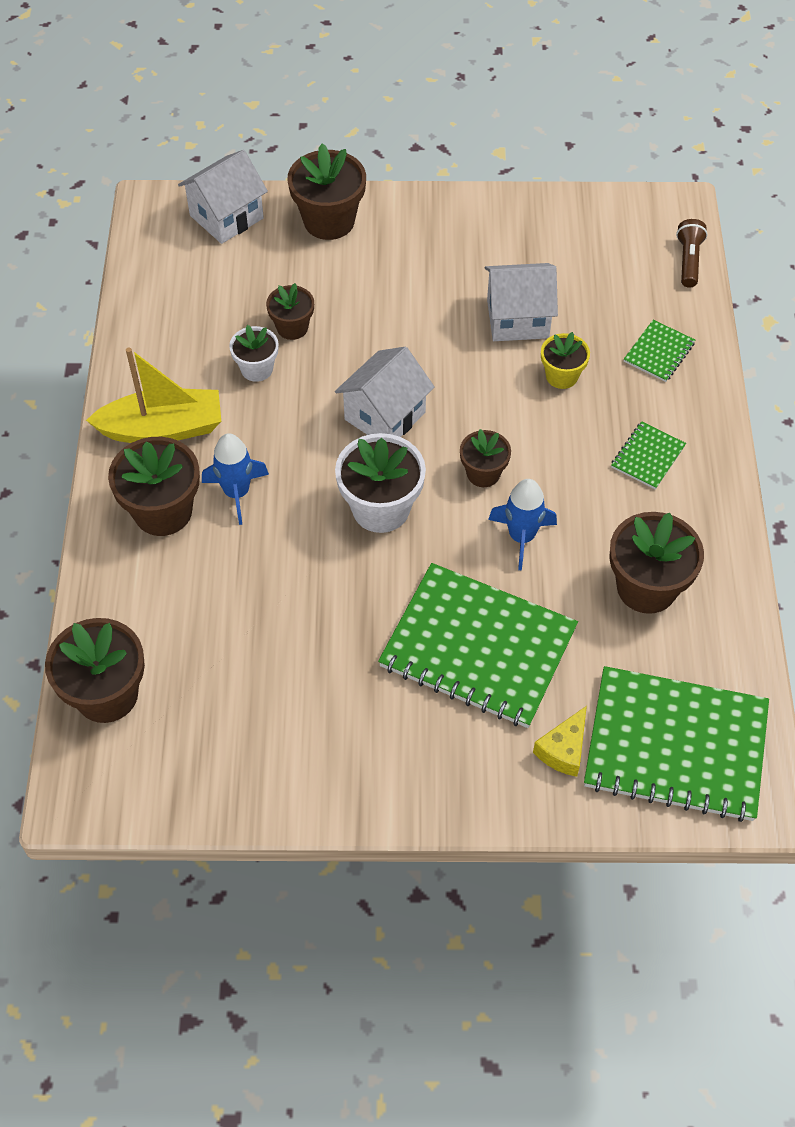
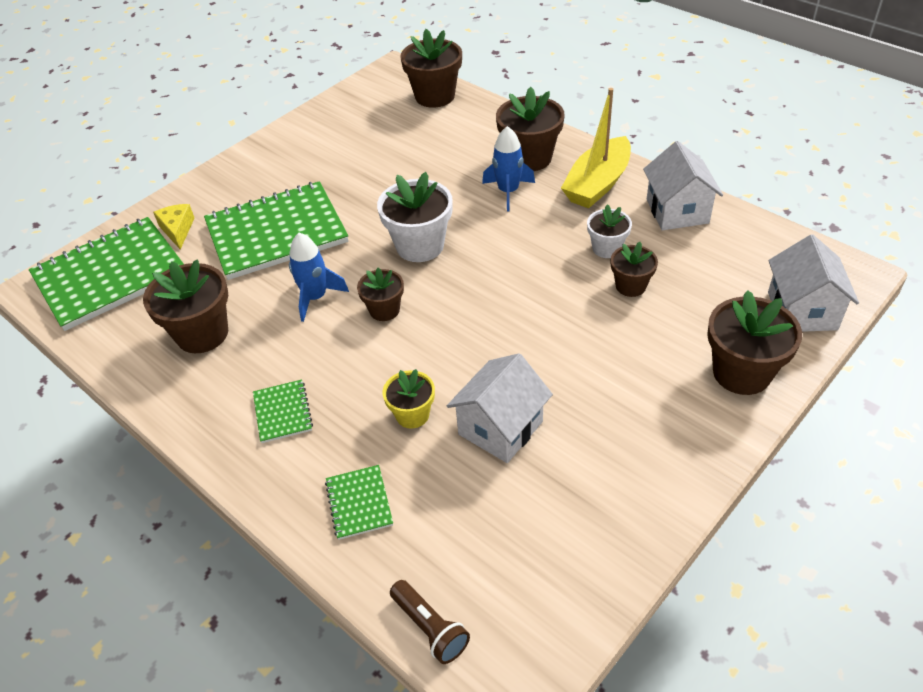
camera: 135 degrees right, 10 degrees down
(385, 416) = (491, 289): white house -> white house (677, 211)

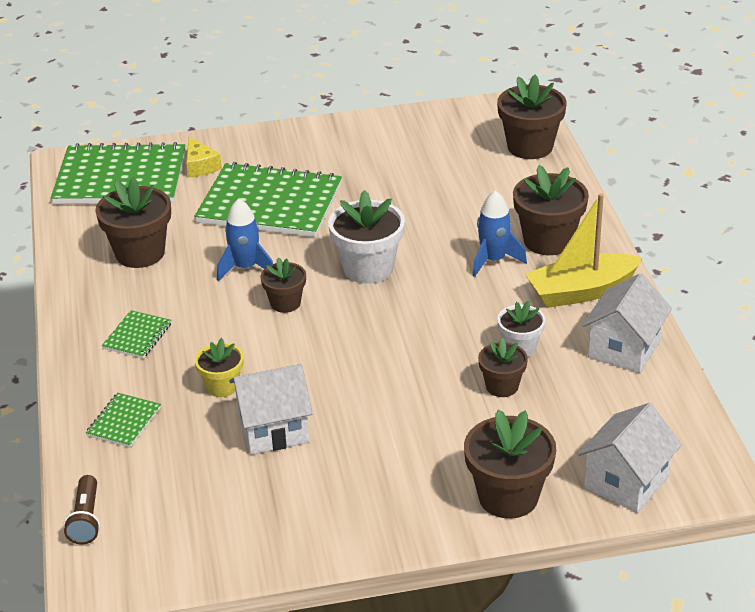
camera: 35 degrees right, 10 degrees down
(177, 230) = (200, 166): yellow cheese -> yellow cheese turned 135 degrees clockwise

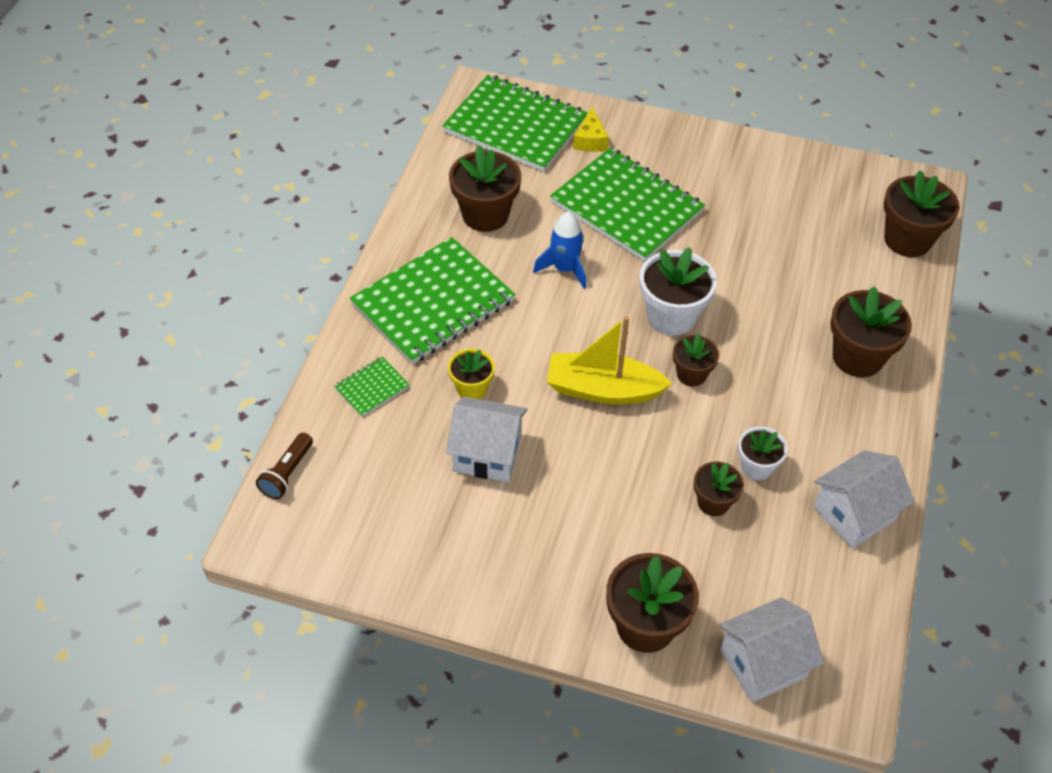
camera: 25 degrees right, 15 degrees up
(137, 336) = (433, 303): green notebook -> green notebook, size x2.31
(285, 303) = (576, 323): brown flower pot -> brown flower pot (691, 374)
(493, 260) = (791, 357): blue rocket -> none
(581, 292) = (853, 430): yellow boat -> yellow boat (603, 390)

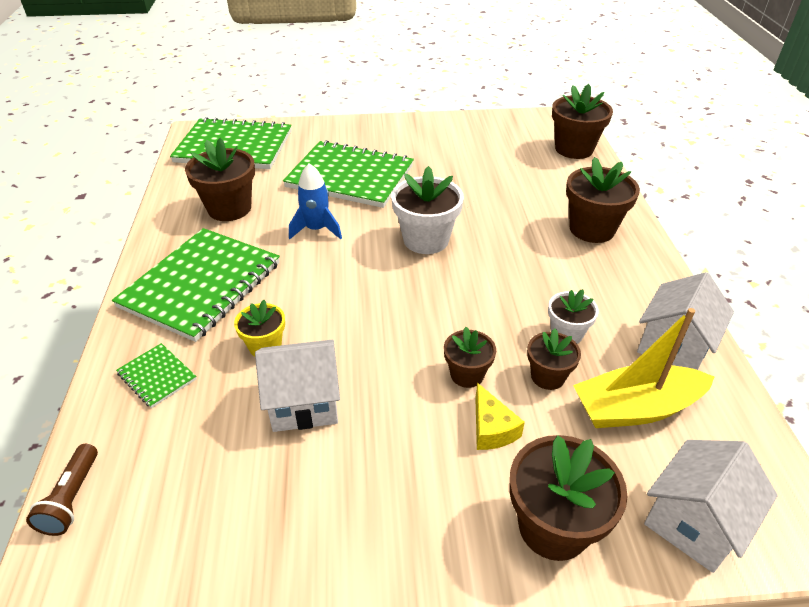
camera: 20 degrees left, 10 degrees down
(372, 388) = (157, 376): green notebook -> green notebook turned 75 degrees counterclockwise
(590, 140) = (300, 143): yellow cheese -> yellow cheese (491, 428)
(603, 390) = (394, 311): yellow boat -> yellow boat (635, 408)
(691, 374) = (467, 277): brown flower pot -> brown flower pot (467, 374)

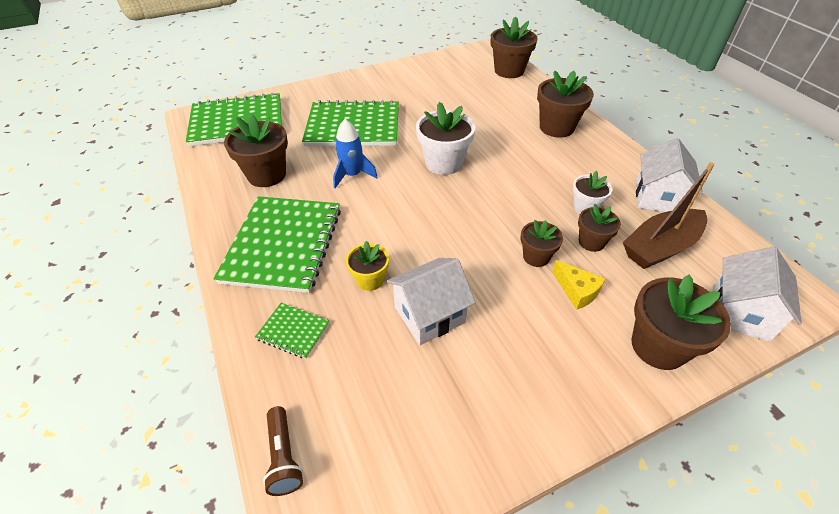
camera: 20 degrees left, 5 degrees up
(635, 408) = (660, 247): yellow boat -> brown boat

